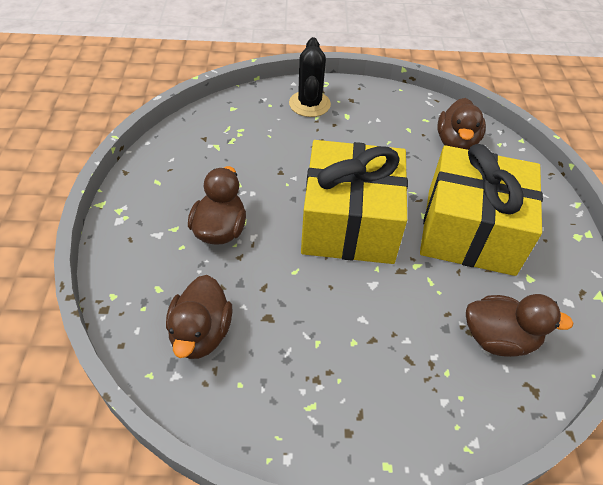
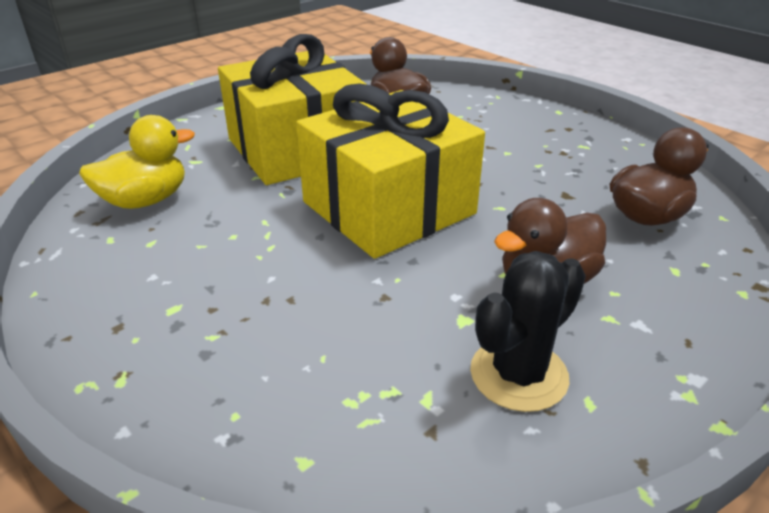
camera: 130 degrees left, 15 degrees down
(309, 104) = (180, 365): black cactus -> black cactus (518, 374)
(456, 143) = (145, 200): brown duck -> yellow duck

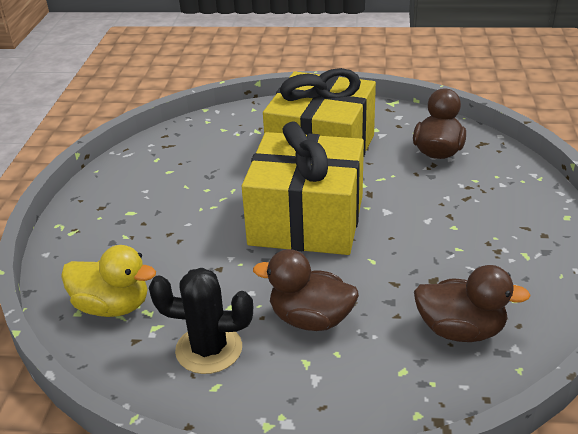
camera: 50 degrees right, 0 degrees up
(145, 200) = (199, 145): yellow duck -> yellow duck (113, 306)

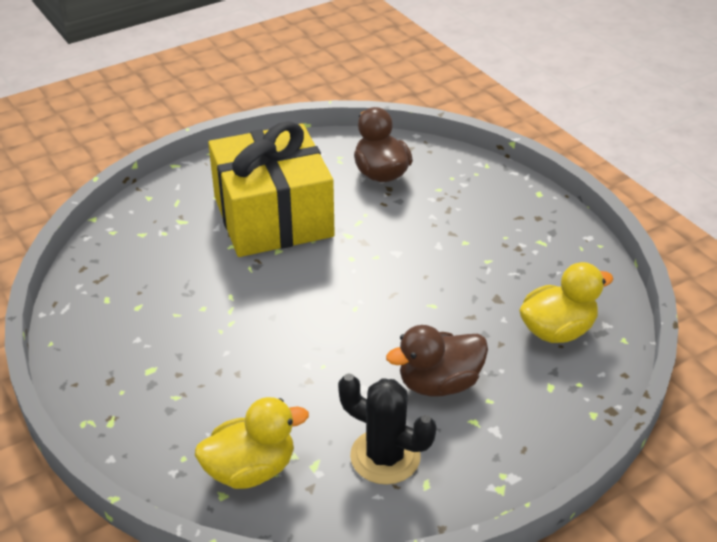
camera: 40 degrees left, 5 degrees up
(209, 349) = (385, 456): black cactus -> black cactus turned 60 degrees clockwise
(306, 220) = (336, 294): yellow gift -> none
(460, 330) = (557, 330): brown duck -> yellow duck

